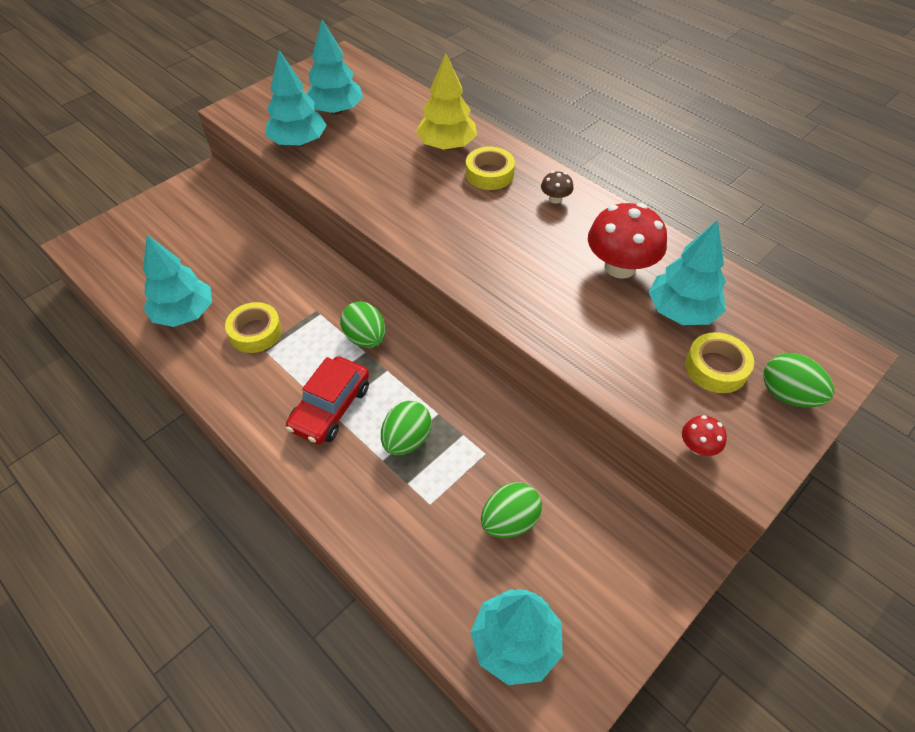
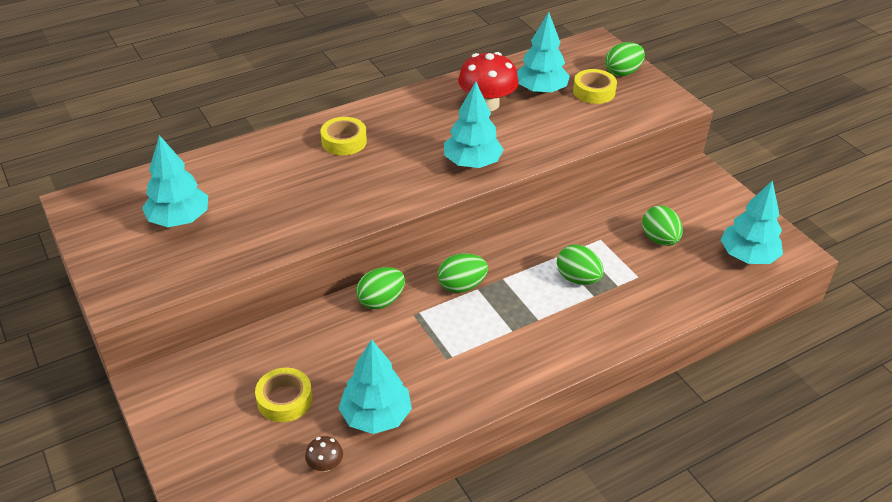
camera: 75 degrees left, 10 degrees down
(255, 332) = (425, 361): yellow tape -> yellow tape (284, 399)
(298, 142) = (218, 254): turquoise tree -> turquoise tree (472, 163)
(328, 283) = (381, 301): none -> green egg
(330, 408) = (532, 319): red car -> none
(447, 146) = (288, 157): yellow tree -> none
(555, 199) = (395, 115): brown mushroom -> brown mushroom (325, 465)
(698, 447) = (653, 116): red mushroom -> none

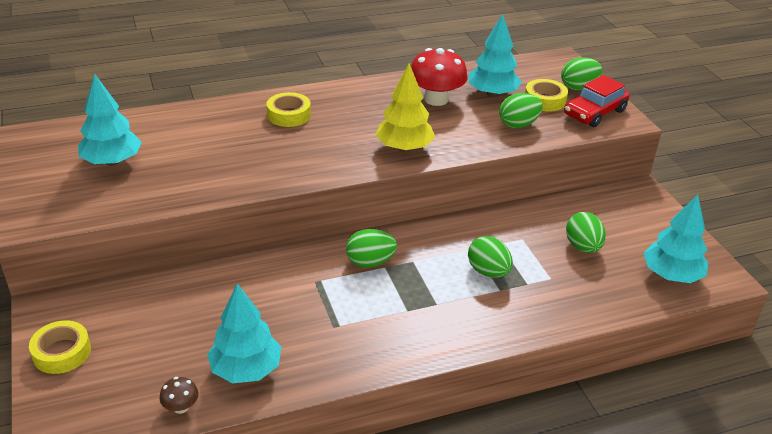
camera: 10 degrees right, 5 degrees down
(284, 399) = (164, 340): yellow tape -> yellow tape (62, 352)
(381, 301) = (287, 265): green egg -> green egg (518, 125)
(472, 163) = (404, 148): turquoise tree -> yellow tree
(645, 99) = (594, 113): none -> red car

